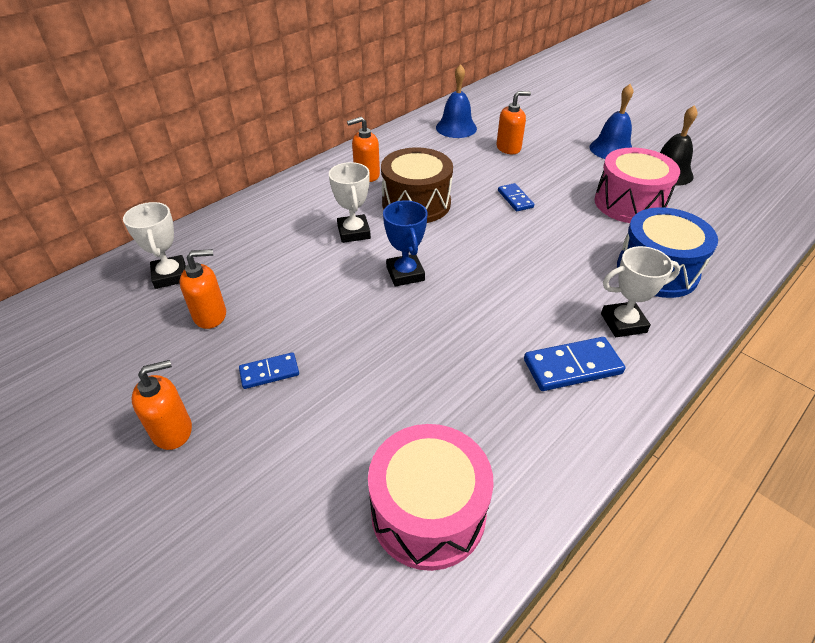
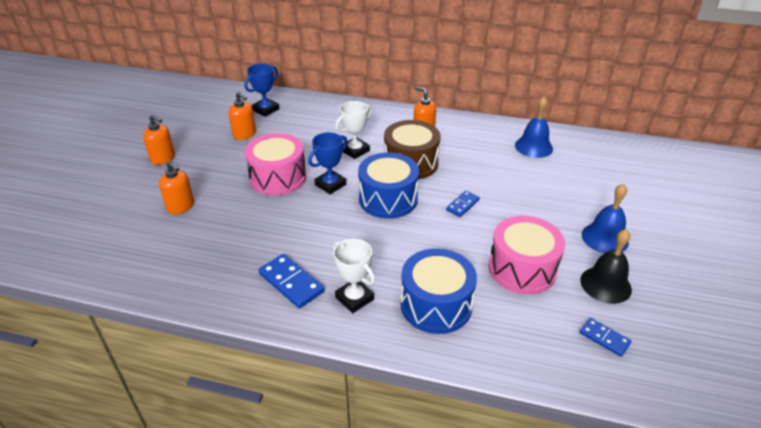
camera: 60 degrees right, 5 degrees down
(170, 275) = (266, 110): white trophy -> blue trophy
(269, 372) = (215, 169): blue domino -> blue domino (604, 338)
(428, 512) = (149, 256): pink drum -> pink drum (278, 178)
(468, 241) = (388, 199): none -> blue drum
(508, 148) = (534, 181): orange soap dispenser -> orange soap dispenser (181, 206)

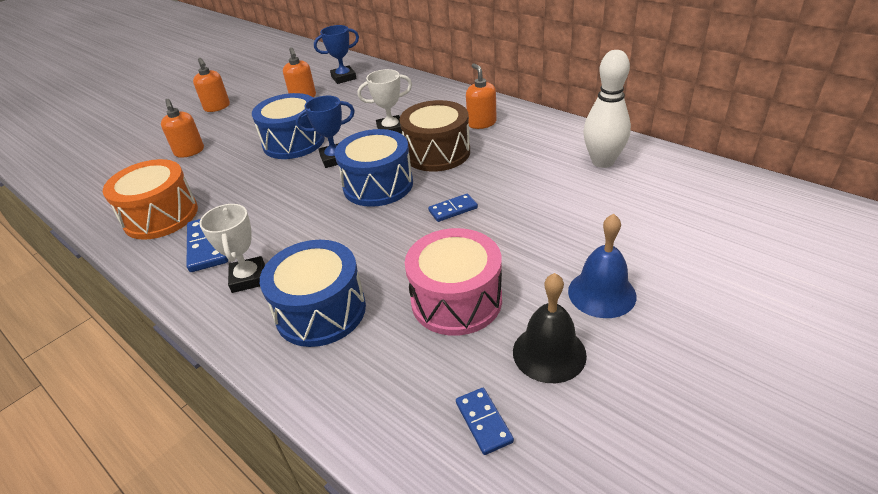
camera: 30 degrees right, 0 degrees up
(217, 270) = (161, 216): none -> orange drum
(278, 178) = (293, 142): pink drum -> blue drum
(533, 147) = (602, 162): blue bell -> white bowling pin

